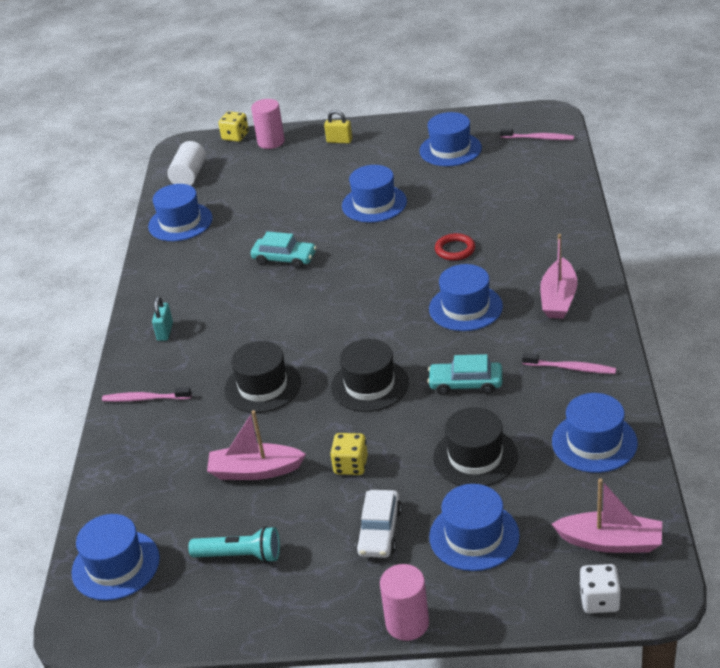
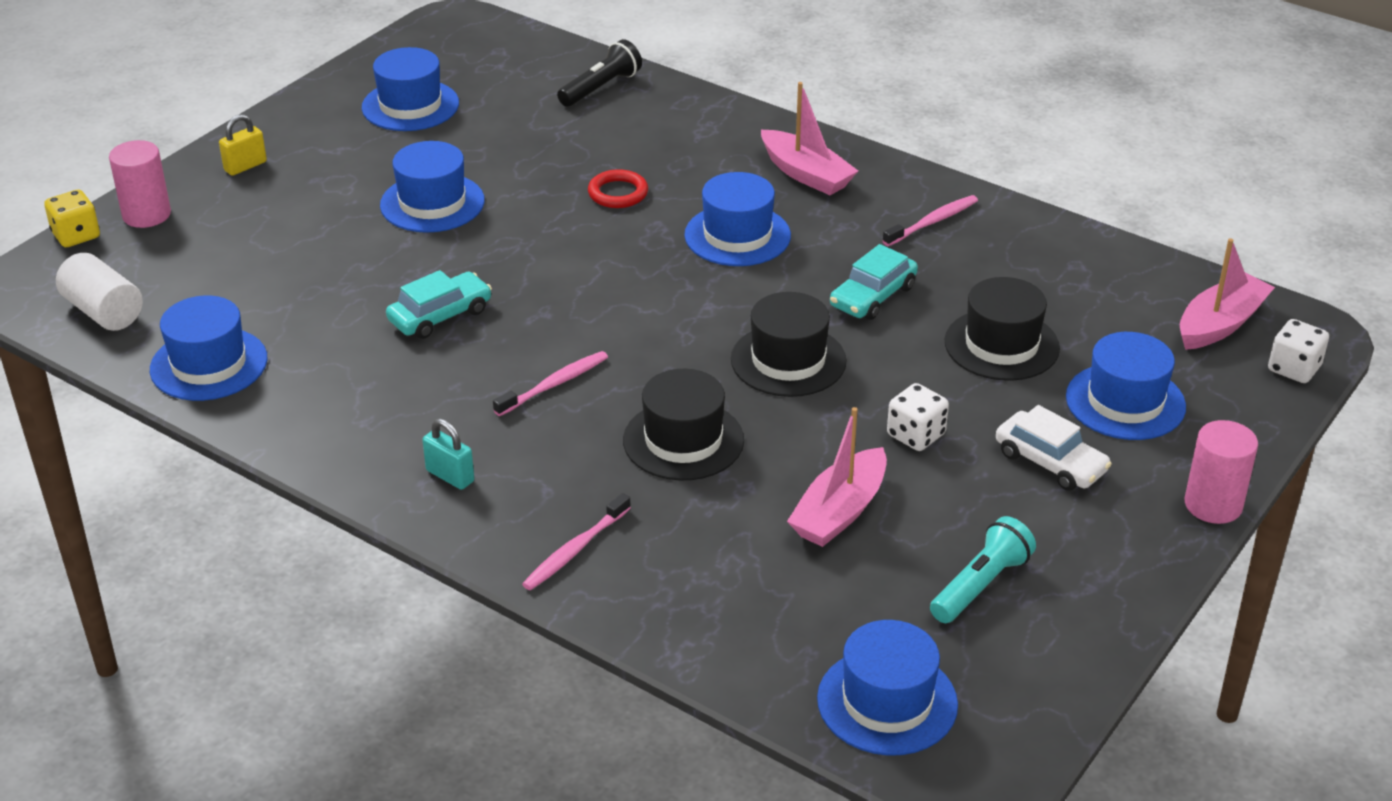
camera: 60 degrees left, 0 degrees up
(350, 465) = (916, 435): yellow dice -> white dice
(538, 138) = (490, 46): pink toothbrush -> pink toothbrush (554, 385)
(548, 190) = (601, 88): none -> black flashlight
(594, 442) = (1065, 264): blue hat -> none

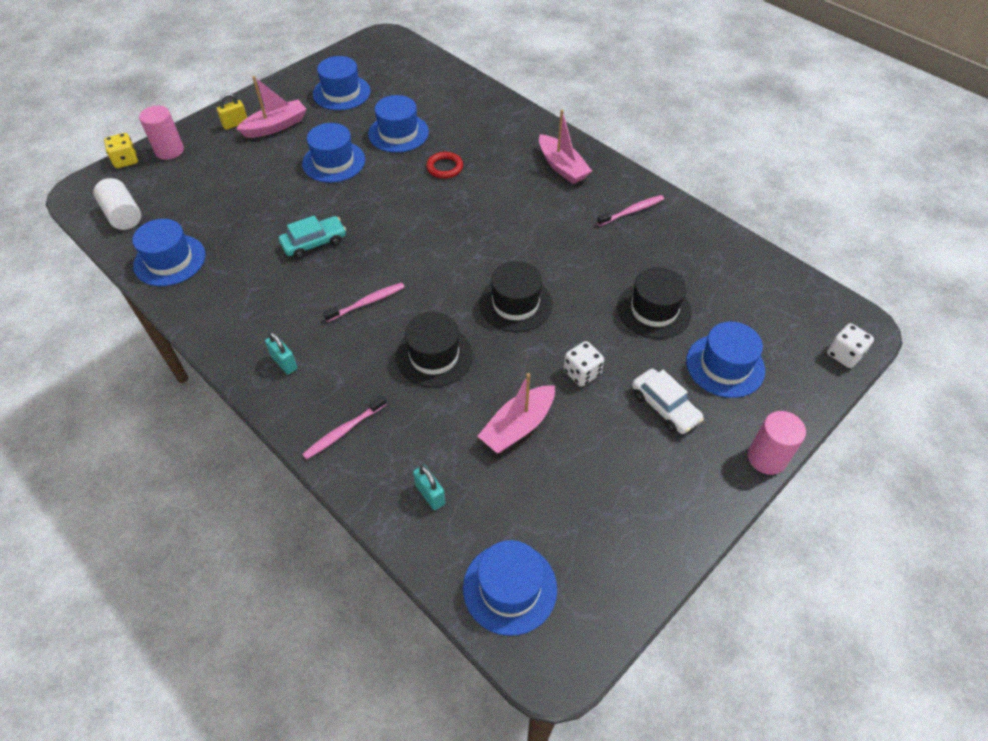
camera: 10 degrees right, 15 degrees up
(601, 88) = (455, 92): black flashlight -> none
(734, 609) = (430, 494): none -> turquoise padlock
(737, 235) = (508, 206): blue hat -> blue hat (398, 133)
(873, 296) = (581, 262): turquoise car -> none
(980, 585) = (595, 500): turquoise flashlight -> none
(1220, 324) = (801, 312): pink boat -> pink boat (275, 126)

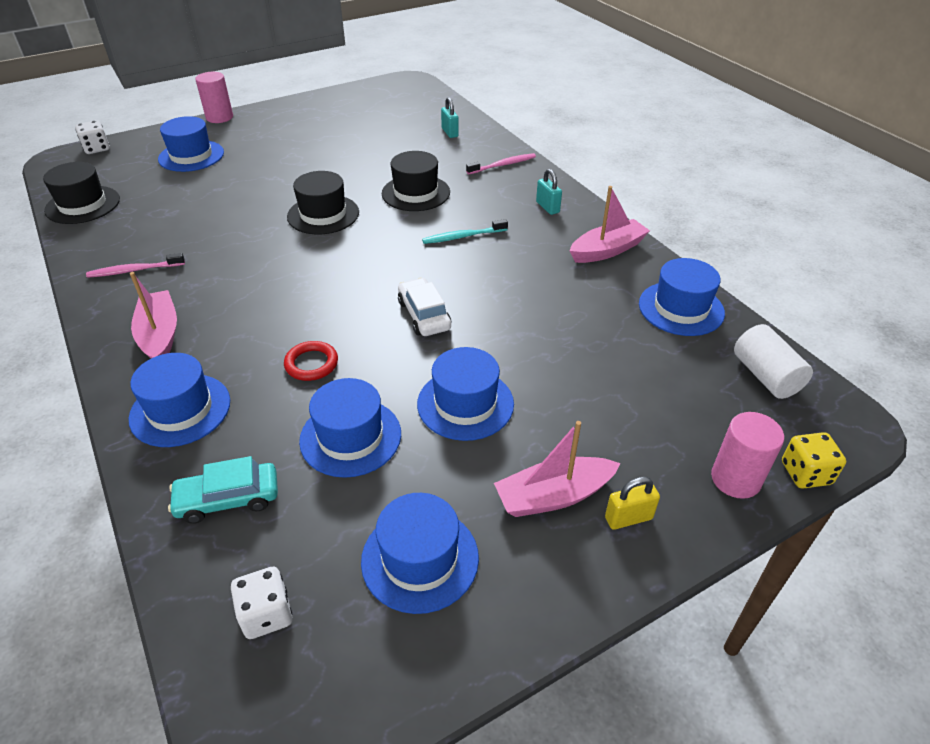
camera: 165 degrees left, 10 degrees down
(314, 243) = (509, 299): turquoise car -> turquoise car (228, 499)
(367, 302) = (463, 236): pink toothbrush -> turquoise toothbrush
(510, 588) = (418, 99): blue hat -> blue hat (180, 410)
(518, 426) = (372, 150): pink boat -> pink boat (607, 250)
(582, 373) = (303, 167): white dice -> white dice (266, 614)
(654, 310) = (206, 192): black hat -> black hat (83, 205)
(664, 407) = (259, 144): white car -> white car (424, 315)

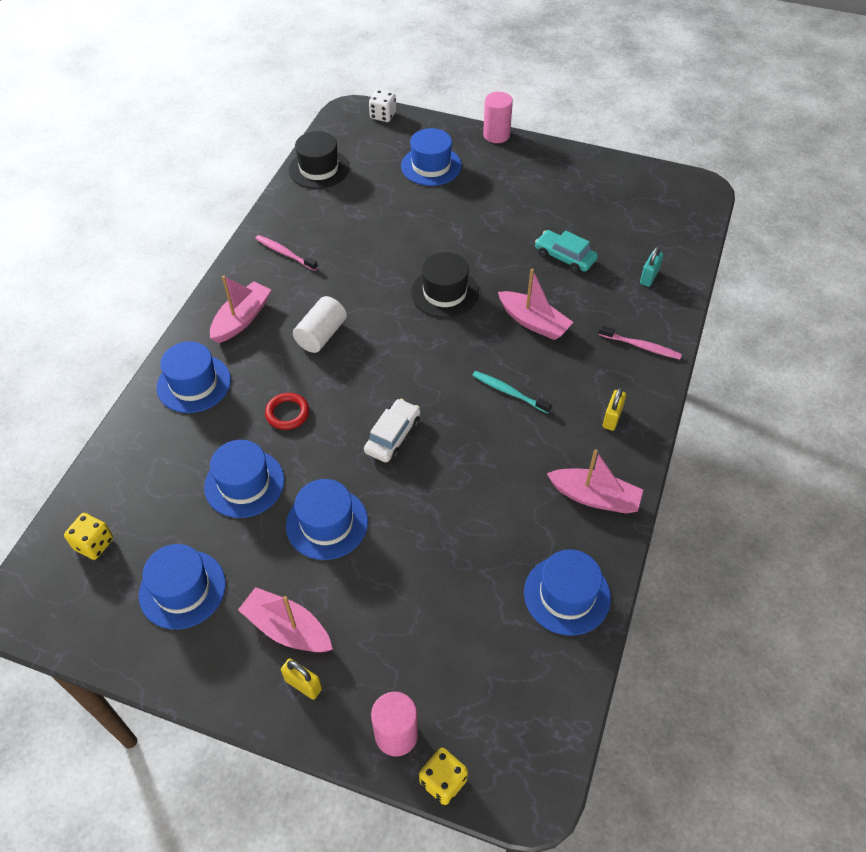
camera: 50 degrees right, 10 degrees up
(228, 499) = (151, 463): turquoise car -> turquoise car (565, 257)
(266, 614) = (94, 544): white dice -> yellow dice
(416, 193) = (533, 322): black hat -> pink boat
(547, 207) = (612, 418): turquoise padlock -> yellow padlock
(765, 376) = (536, 701): white cylinder -> white cylinder (321, 335)

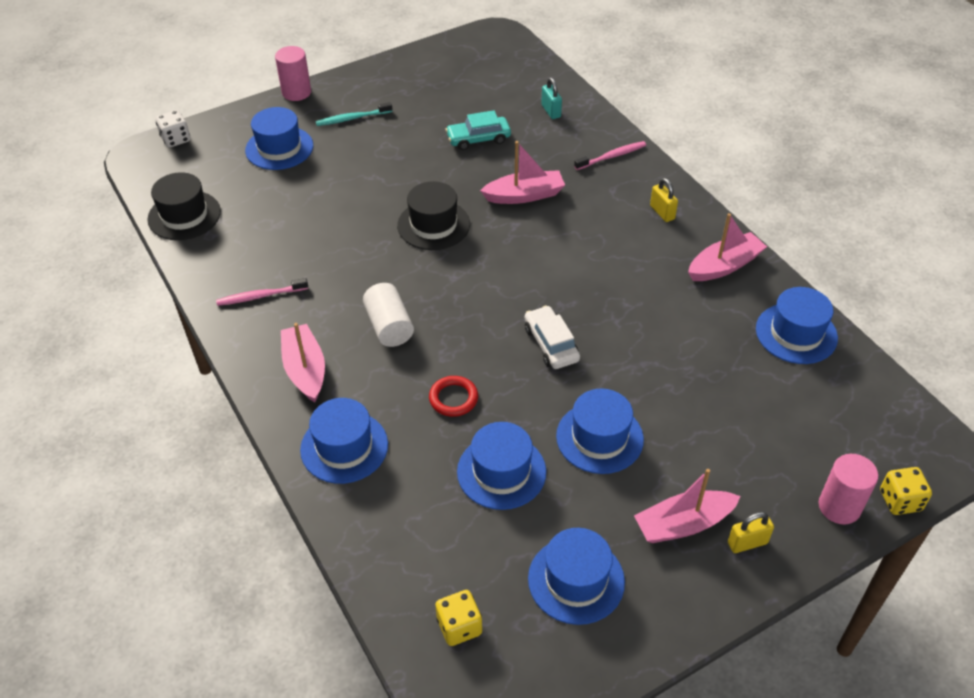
camera: 50 degrees left, 5 degrees down
(509, 392) = (579, 251): turquoise toothbrush -> turquoise toothbrush (352, 118)

